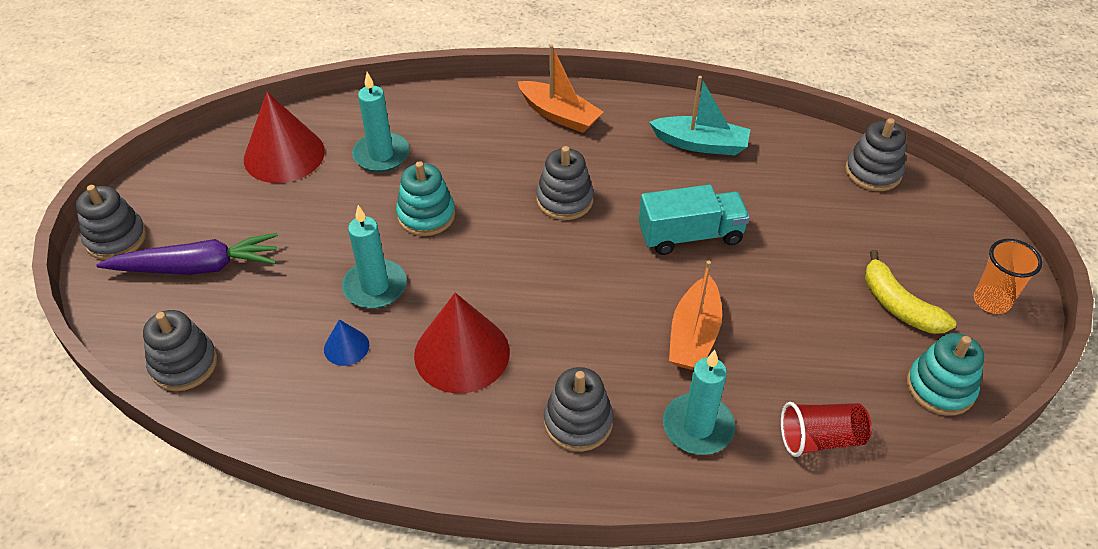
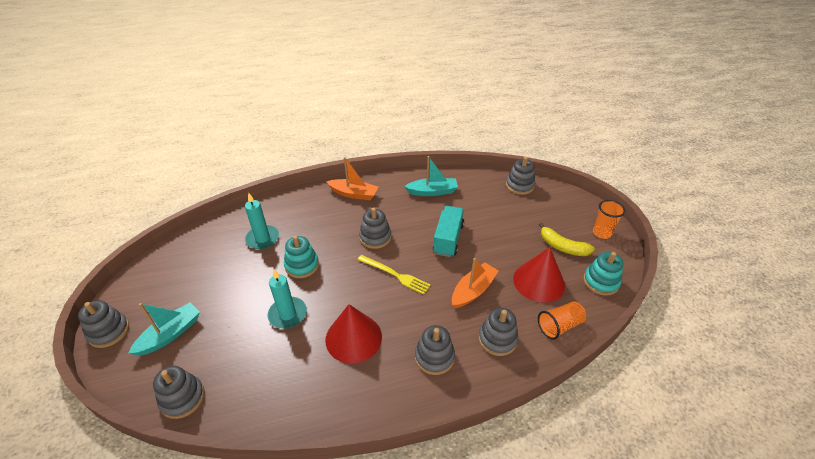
camera: 20 degrees left, 5 degrees down
(197, 267) = (170, 334): purple carrot -> turquoise boat
(284, 155) = (203, 253): red cone -> red cone (539, 282)
(346, 347) = (284, 355): blue cone -> none
(571, 272) = (395, 275): none -> yellow fork
(690, 235) = (448, 239): turquoise truck -> turquoise truck turned 45 degrees counterclockwise
(694, 335) = (473, 290): orange boat -> orange boat turned 135 degrees counterclockwise
(698, 427) = (497, 339): turquoise candle -> grey stacking toy
(820, 439) = (559, 326): red cup -> orange cup

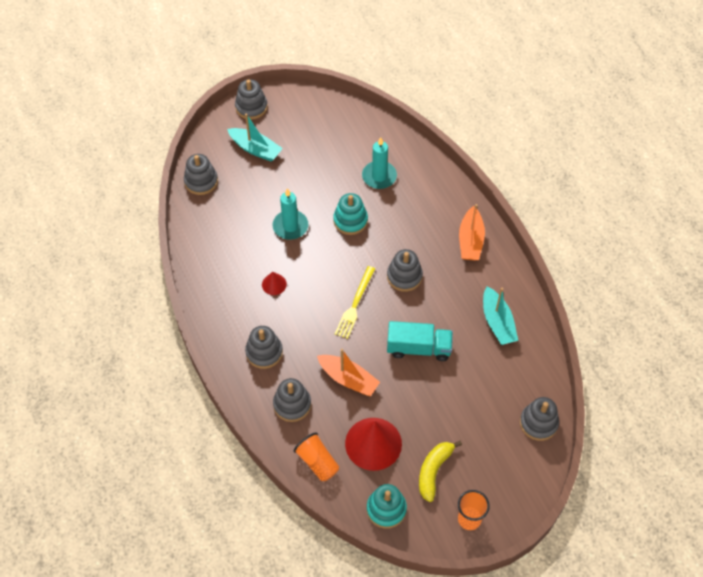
camera: 80 degrees right, 15 degrees up
(353, 338) = (274, 284): red cone -> red cone, size x0.48

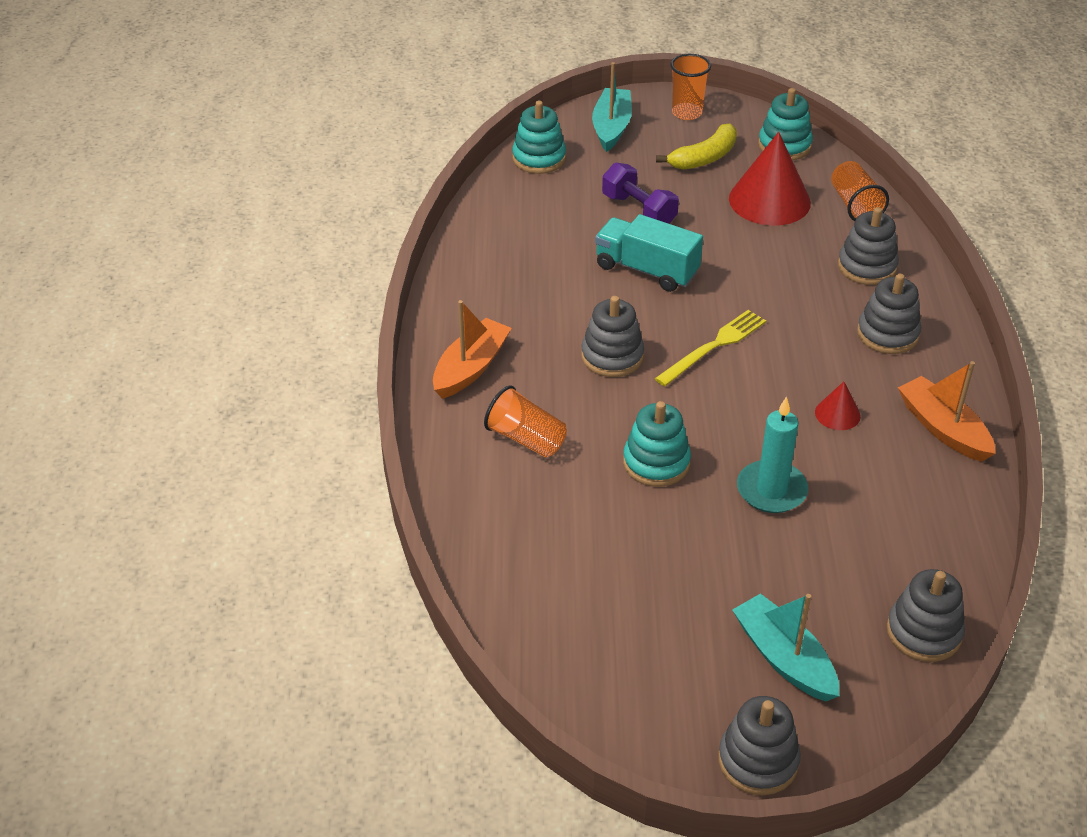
camera: 155 degrees left, 15 degrees down
(348, 379) = (770, 268): orange boat -> orange boat (943, 428)
(379, 176) = (560, 516): turquoise candle -> none
(418, 210) = (526, 439): none -> orange cup
(449, 398) = (639, 210): none -> purple dumbbell
(497, 322) = (510, 262): turquoise boat -> turquoise boat (611, 127)
(538, 423) = (539, 158): grey stacking toy -> turquoise stacking toy

